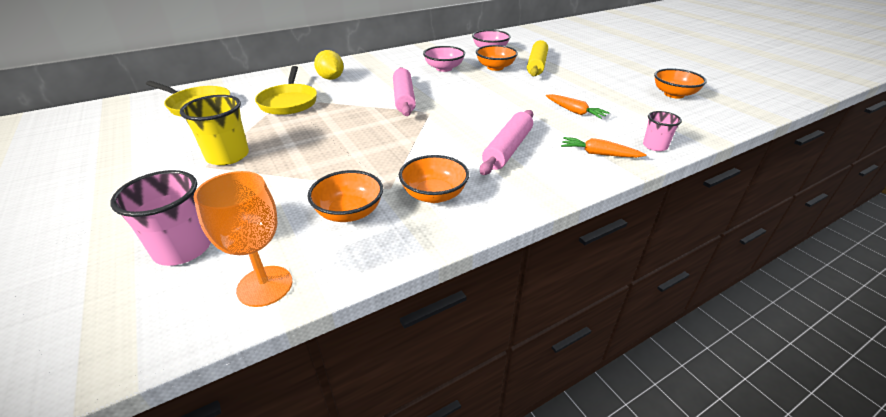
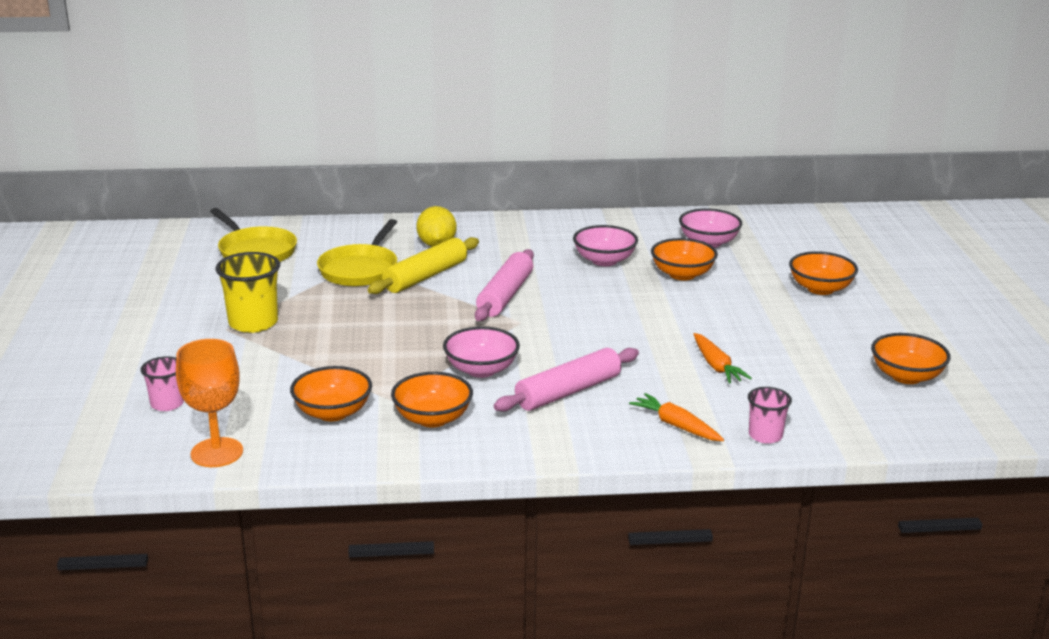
camera: 25 degrees right, 10 degrees down
(183, 249) = (167, 404): pink cup -> pink cup, size x0.60
(434, 149) = (481, 370): none -> pink bowl
(537, 65) = (751, 284): yellow rolling pin -> yellow rolling pin (425, 276)
(573, 61) = (820, 289): none -> orange bowl

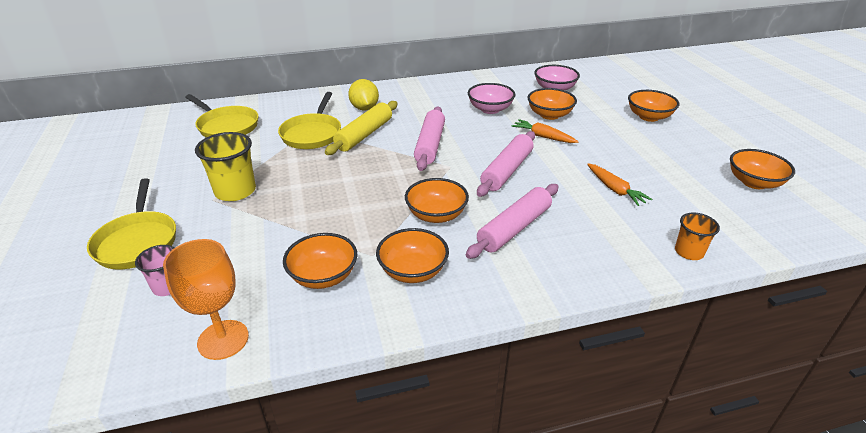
camera: 10 degrees left, 10 degrees up
(138, 361) = (137, 241): none -> yellow pan
(481, 370) = (436, 215): pink bowl -> orange bowl
(590, 333) = (507, 171): none -> pink rolling pin
(676, 426) = (615, 251): orange carrot -> orange carrot (543, 137)
(765, 435) = (689, 252): pink cup -> orange cup

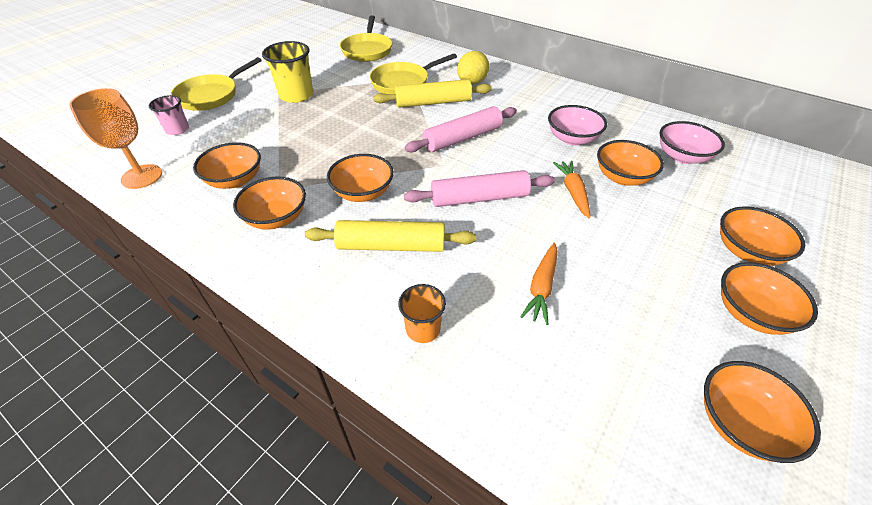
camera: 50 degrees right, 10 degrees up
(514, 228) = (391, 246): pink rolling pin -> yellow rolling pin
(689, 252) = (489, 403): orange cup -> orange cup (423, 329)
(691, 141) = (751, 313): none -> orange bowl

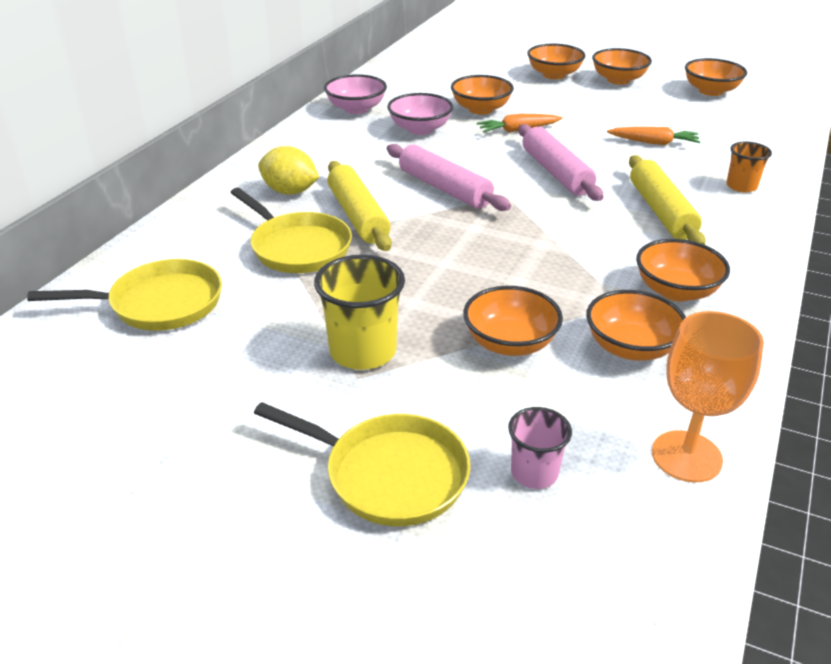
camera: 100 degrees left, 10 degrees down
(363, 192) = (590, 240): orange bowl -> orange bowl (510, 343)
(682, 157) = (432, 84): pink bowl -> pink bowl (356, 109)

